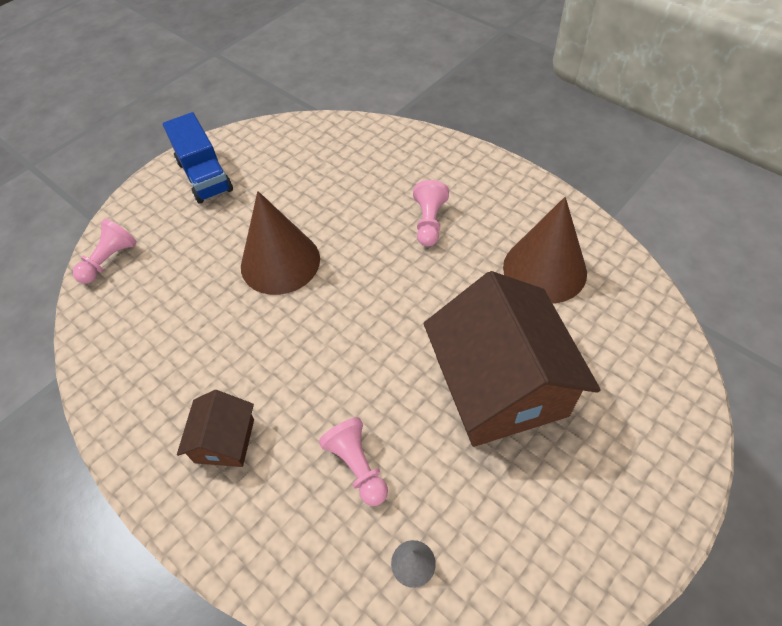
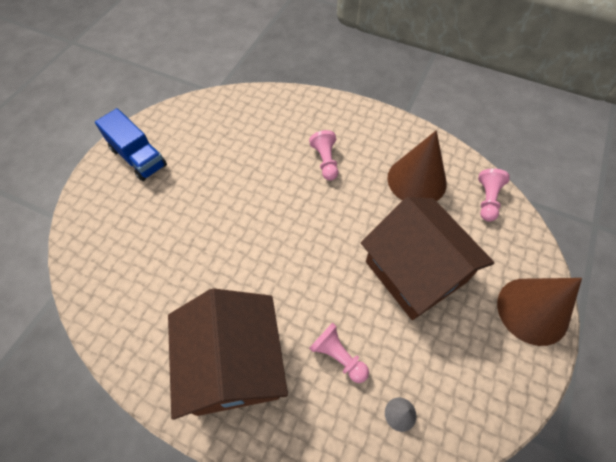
camera: 20 degrees left, 5 degrees up
(110, 260) = (84, 243): pink pawn -> pink pawn (487, 200)
(225, 440) = (233, 364): brown house -> brown house, size x2.10
(280, 262) = (225, 215): brown cone -> brown cone (532, 310)

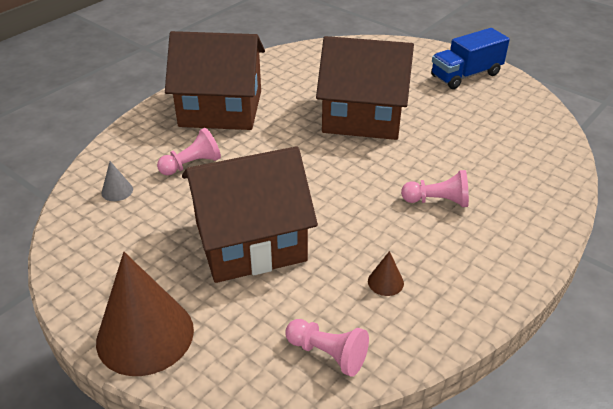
camera: 105 degrees right, 20 degrees down
(222, 226) = (363, 116): none -> brown house
(416, 180) = (385, 282): brown cone -> brown cone, size x0.41

